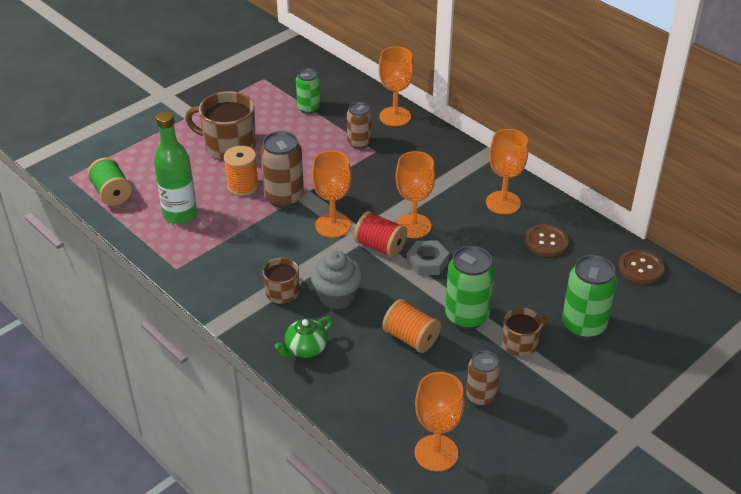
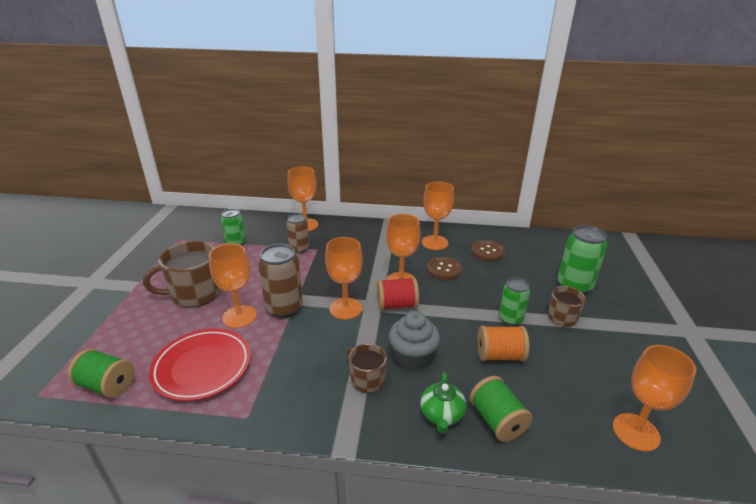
camera: 40 degrees left, 10 degrees down
(180, 214) = (202, 367): green bottle -> red plate
(243, 186) = (239, 316): orange spool -> orange goblet
(340, 378) = (497, 421): none -> green spool
(427, 262) = (439, 298): grey nut -> none
(467, 316) = (510, 319): green can -> green can, size x0.64
(481, 396) = (595, 367): brown can -> none
(641, 268) = (550, 241): brown button -> brown button (444, 269)

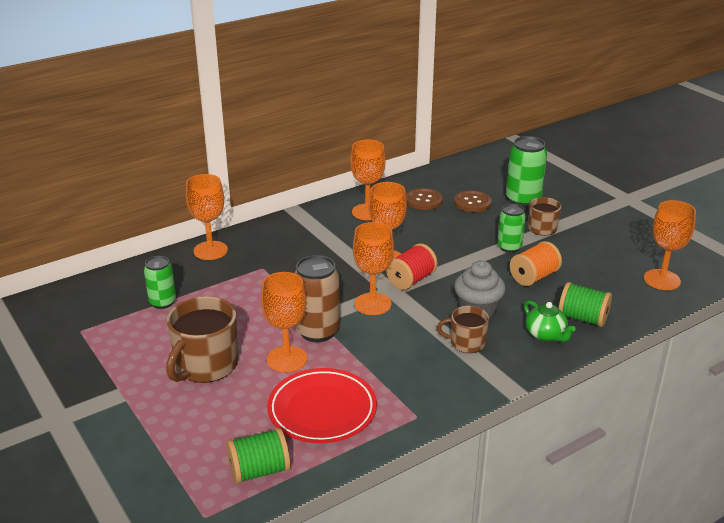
camera: 40 degrees left, 0 degrees up
(299, 249) = (244, 276): brown can -> none
(444, 269) = (408, 232): brown button -> brown button (472, 203)

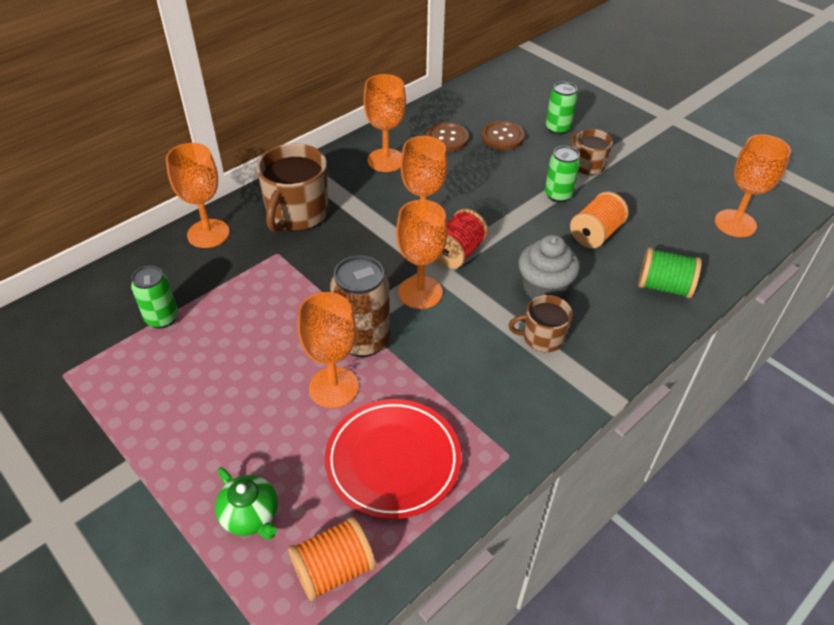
camera: 10 degrees left, 15 degrees up
(205, 365) = (234, 410): brown mug -> brown mug (297, 213)
(259, 471) = (334, 569): green spool -> orange spool
(523, 200) = (558, 128): green can -> green can, size x0.64
(546, 335) = (629, 315): green teapot -> green teapot (250, 516)

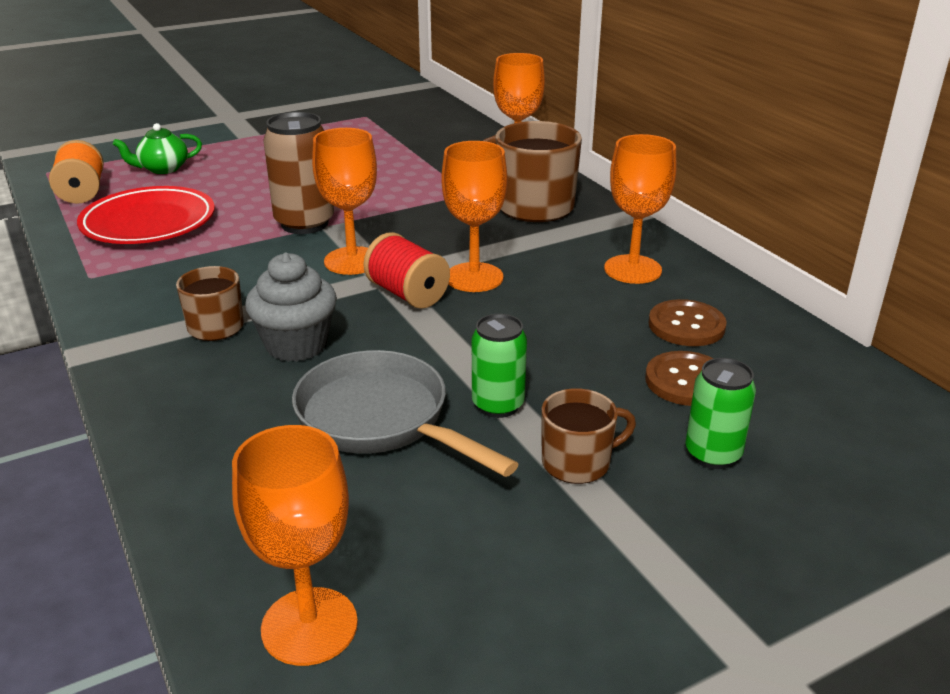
camera: 105 degrees right, 15 degrees down
(162, 318) = (404, 145): green can -> none
(333, 387) = (257, 206): orange goblet -> none
(595, 234) = (381, 420): orange spool -> grey pan
(664, 287) = (218, 458): green spool -> none

